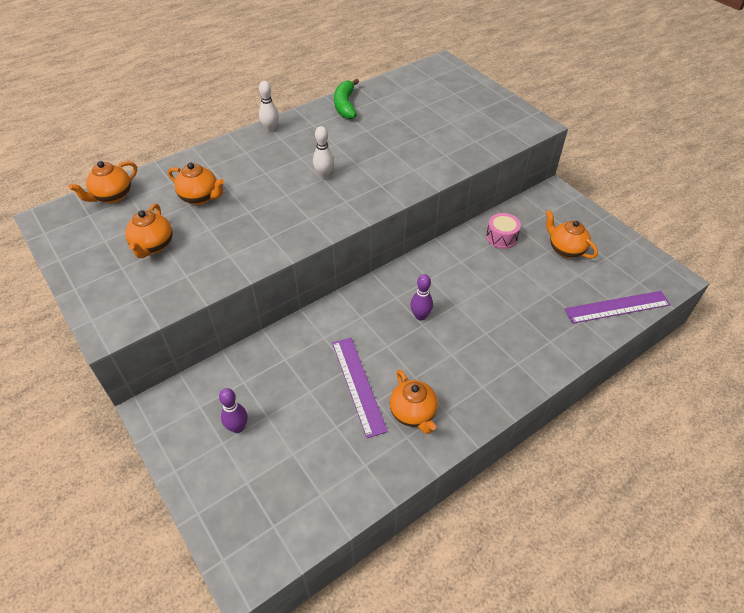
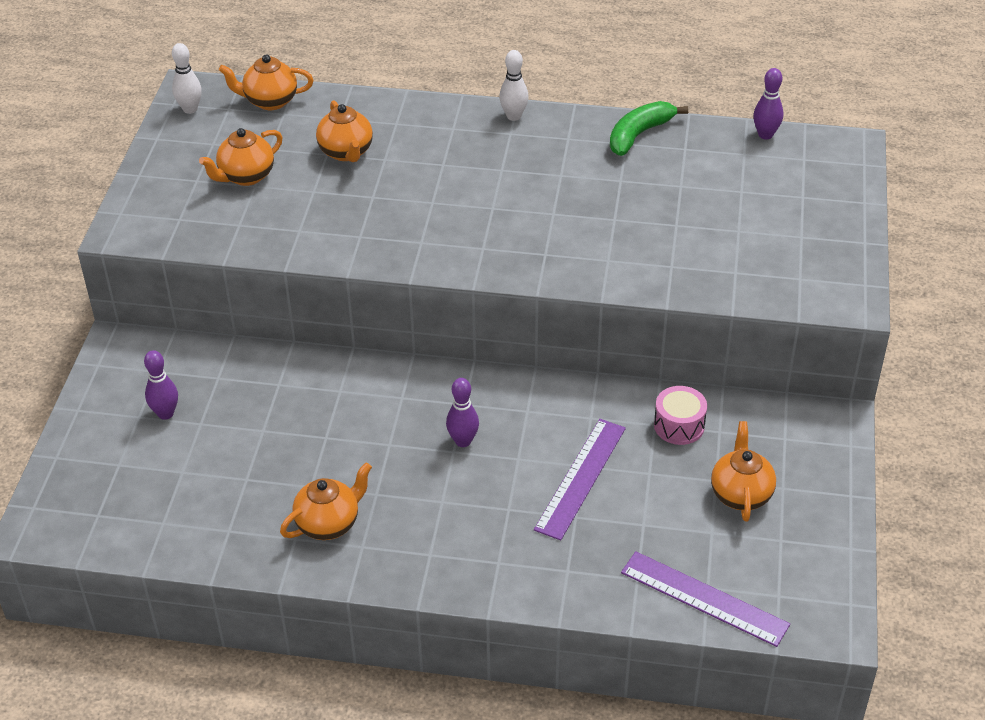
camera: 45 degrees right, 5 degrees down
(324, 175) = (499, 205): white bowling pin -> white bowling pin (190, 109)
(358, 385) = (313, 459): purple ruler -> purple ruler (581, 478)
(401, 76) = (765, 135): none -> purple bowling pin
(413, 413) = (329, 523): orange teapot -> orange teapot turned 150 degrees counterclockwise

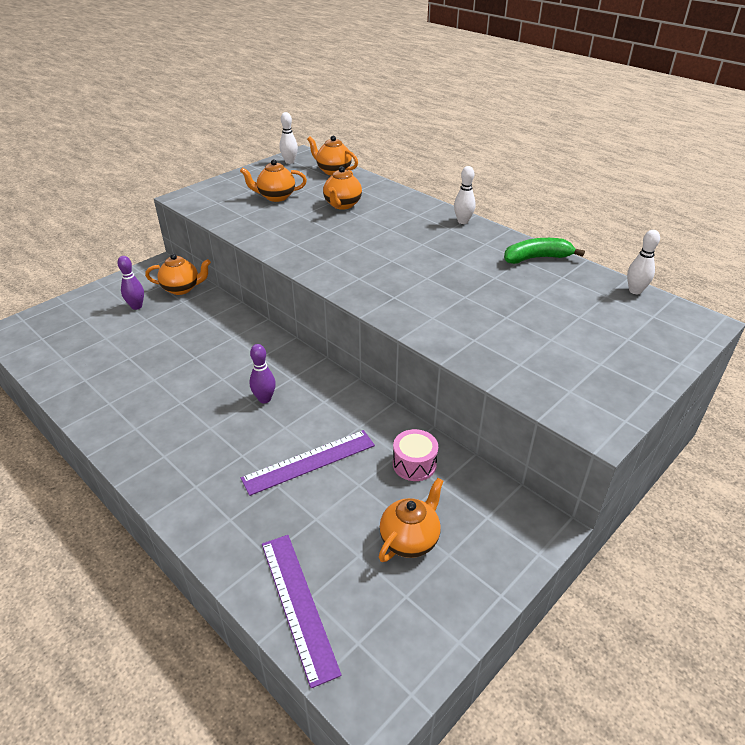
camera: 35 degrees right, 5 degrees down
(329, 523) = (135, 405): orange teapot -> orange teapot (182, 289)
(765, 135) = (635, 291): purple bowling pin -> white bowling pin

